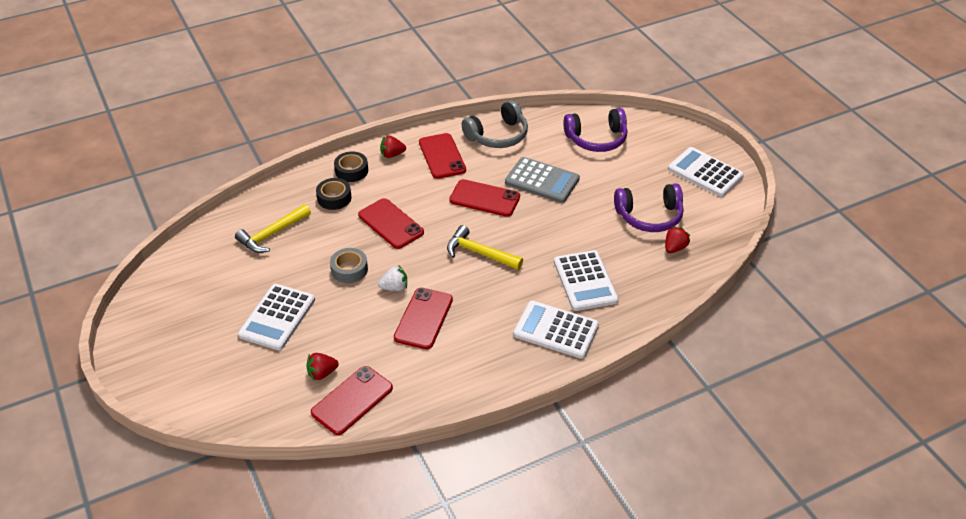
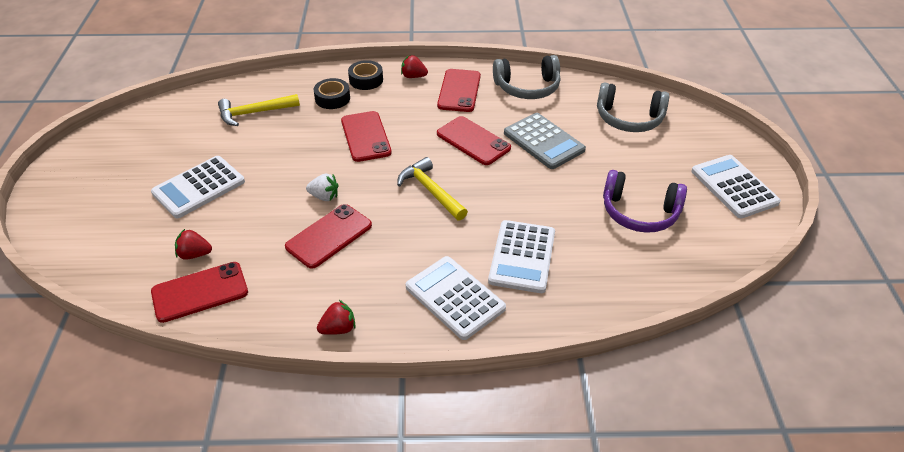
camera: 25 degrees right, 0 degrees up
(349, 269) = (296, 166): grey tape -> none
(596, 139) = (629, 119): purple headphones -> grey headphones
(674, 248) = (648, 255): red strawberry -> red strawberry (338, 328)

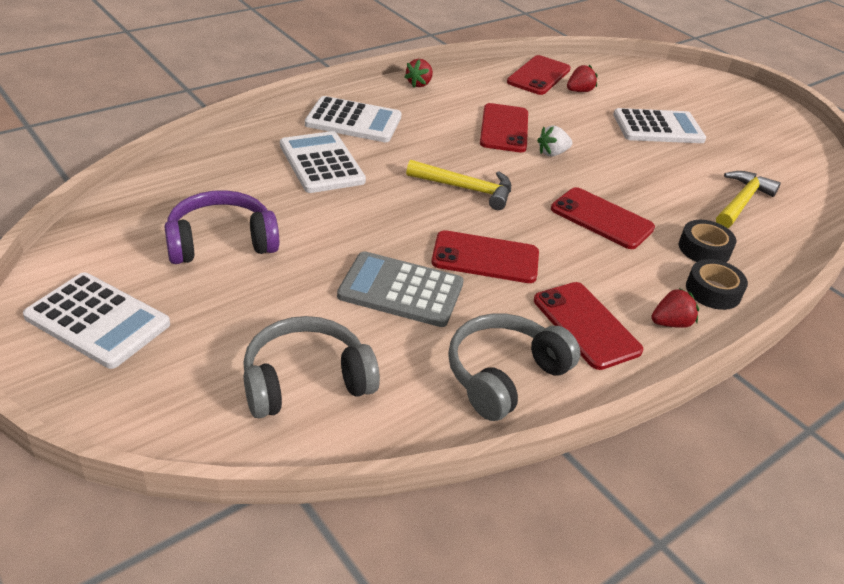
camera: 140 degrees right, 5 degrees down
(199, 187) = (658, 128): white calculator -> white calculator turned 75 degrees clockwise

